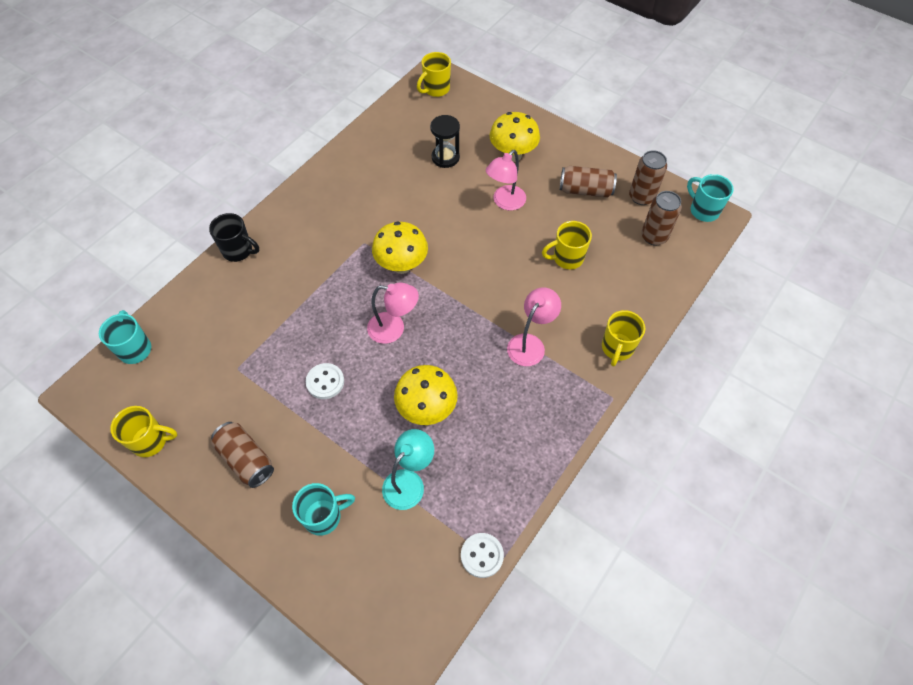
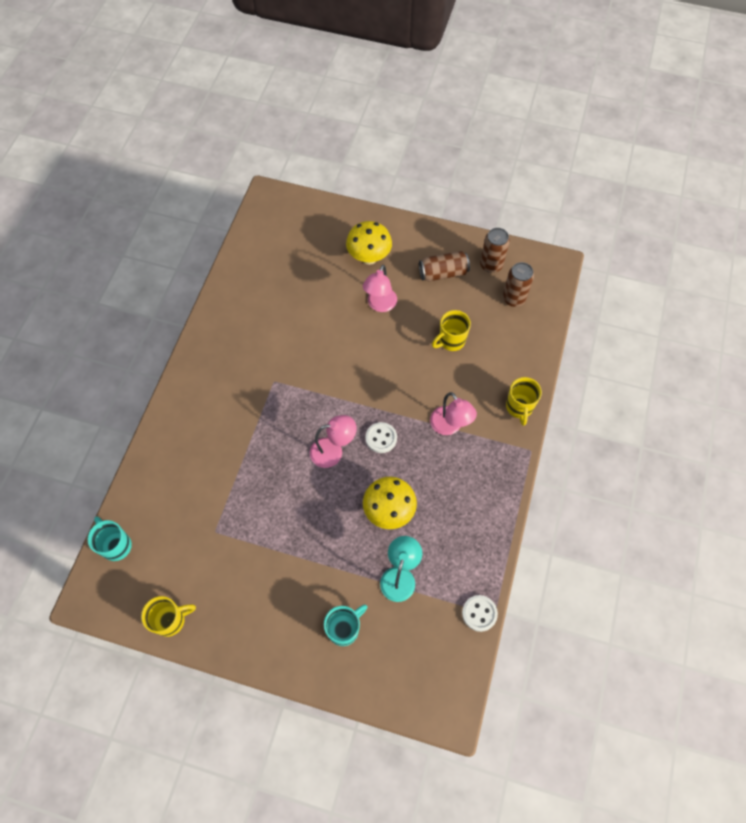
camera: 20 degrees left, 5 degrees up
(238, 251) = (166, 424): black mug -> none
(246, 459) = (259, 606): brown can -> none
(325, 382) = (295, 517): white button -> white button (381, 438)
(401, 265) = (316, 392): yellow mushroom -> none
(436, 89) = (275, 212): yellow mug -> none
(445, 157) = (311, 277): black hourglass -> none
(530, 344) = (449, 426): pink lamp -> pink lamp turned 135 degrees clockwise
(703, 210) = (544, 262): turquoise mug -> none

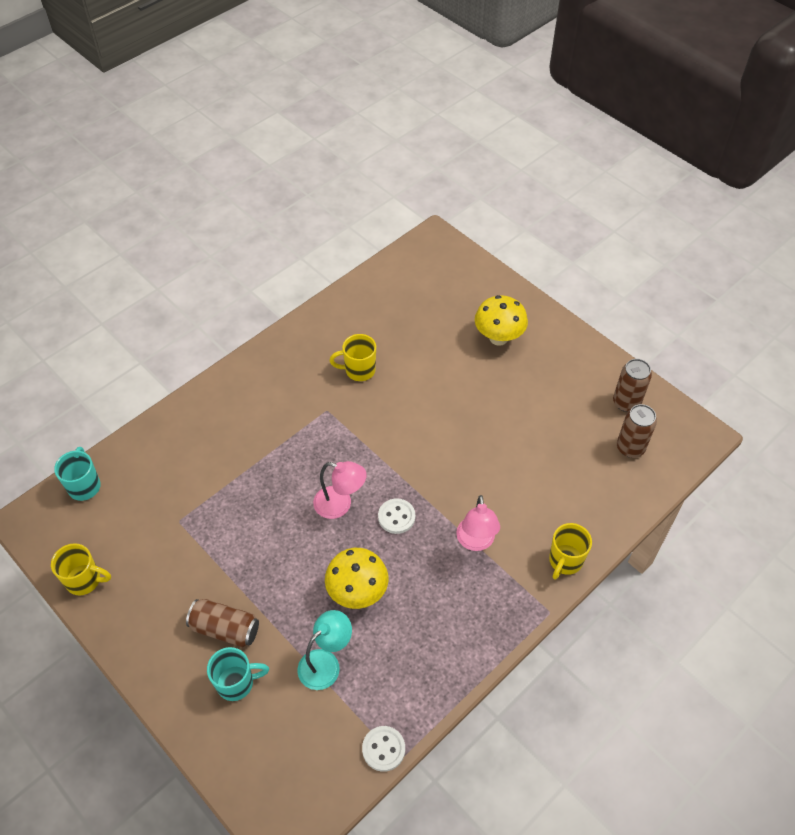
camera: 30 degrees right, 10 degrees down
(380, 305) = (480, 388): pink lamp -> none
(443, 273) = (567, 387): brown can -> brown can (225, 629)
(451, 341) = (532, 457): yellow mug -> yellow mug (359, 370)

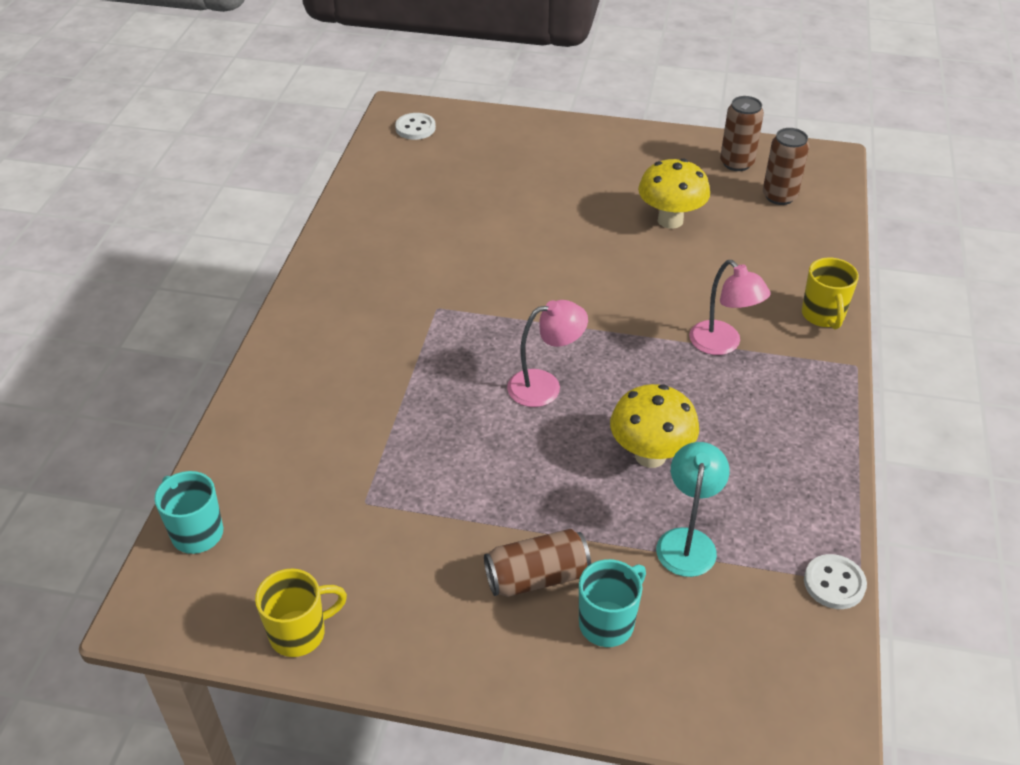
camera: 35 degrees left, 10 degrees down
(359, 370) = (436, 256): yellow mug -> none
(396, 517) = (618, 365): white button -> white button (415, 128)
(498, 338) = (557, 164): yellow mushroom -> yellow mushroom (670, 220)

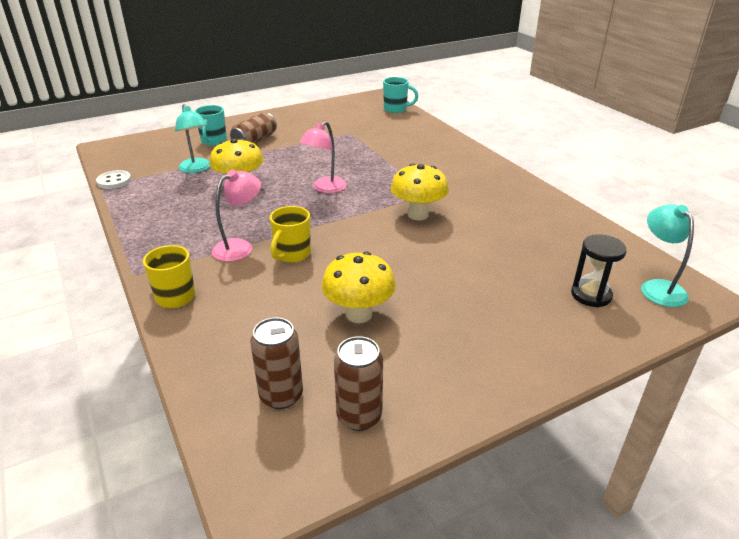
camera: 140 degrees right, 10 degrees down
(300, 633) = (324, 107): yellow mug -> yellow mug (292, 255)
(415, 128) = (658, 287): white button -> turquoise lamp
(473, 147) = (591, 295): none -> black hourglass
(491, 287) = (418, 214): none -> yellow mushroom
(722, 344) = (240, 247): pink lamp -> pink lamp turned 120 degrees clockwise

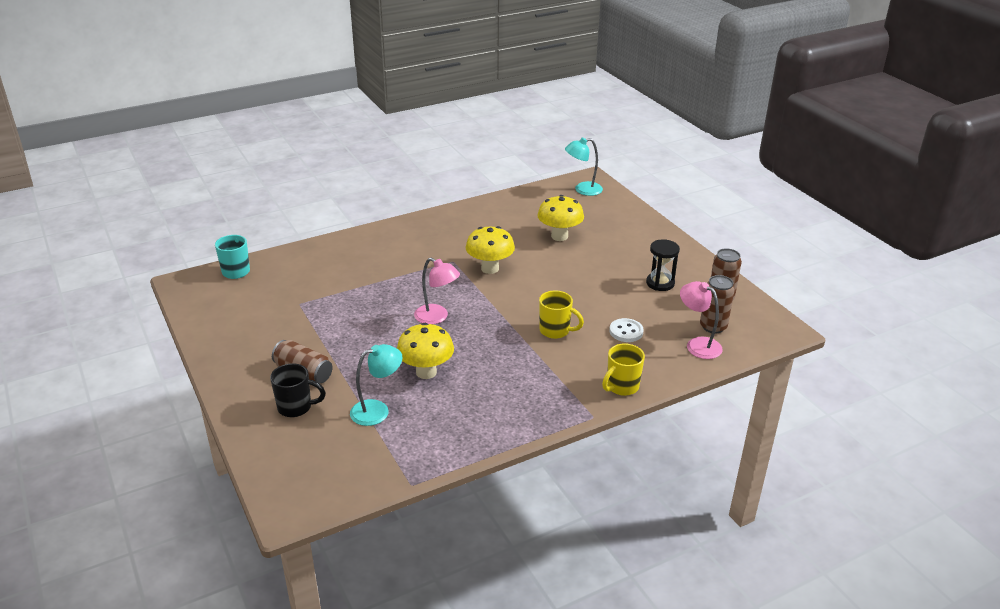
camera: 90 degrees left, 0 degrees up
(114, 181) = (401, 475): white button -> white button (626, 331)
(213, 141) = (296, 407): turquoise mug -> black mug
(240, 247) = (545, 360): pink lamp -> pink lamp (697, 345)
(359, 314) = (628, 298): yellow mushroom -> yellow mushroom (559, 236)
(591, 295) = (593, 212): black hourglass -> black hourglass (660, 283)

